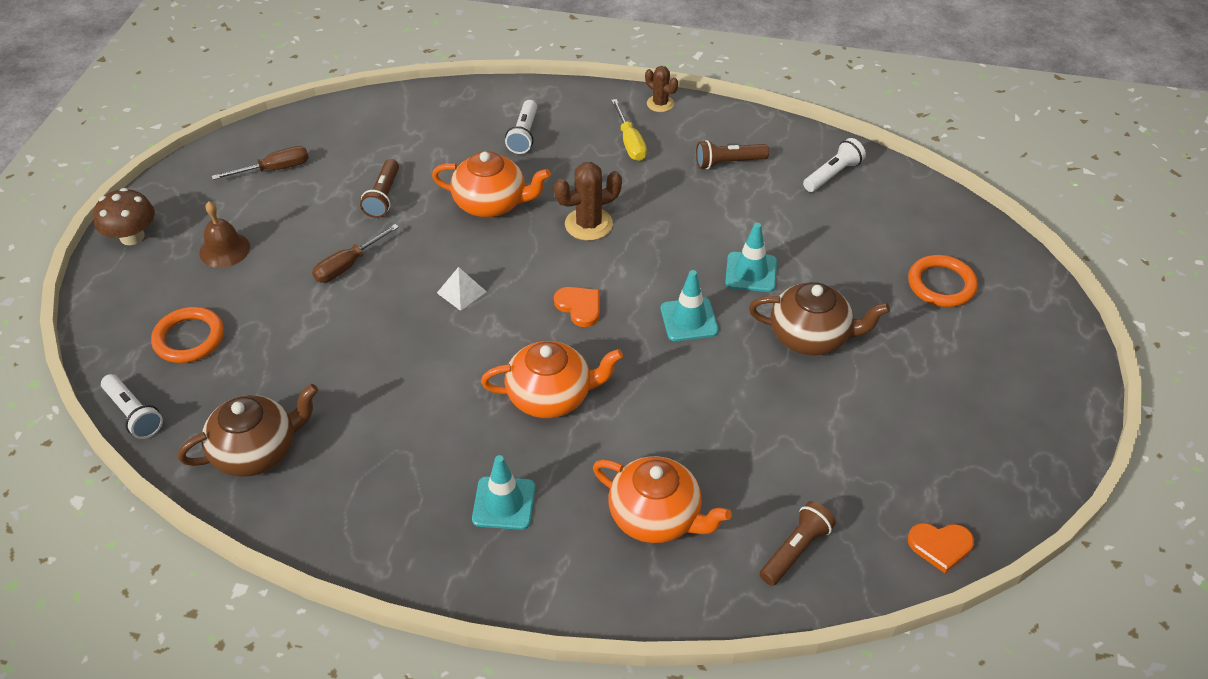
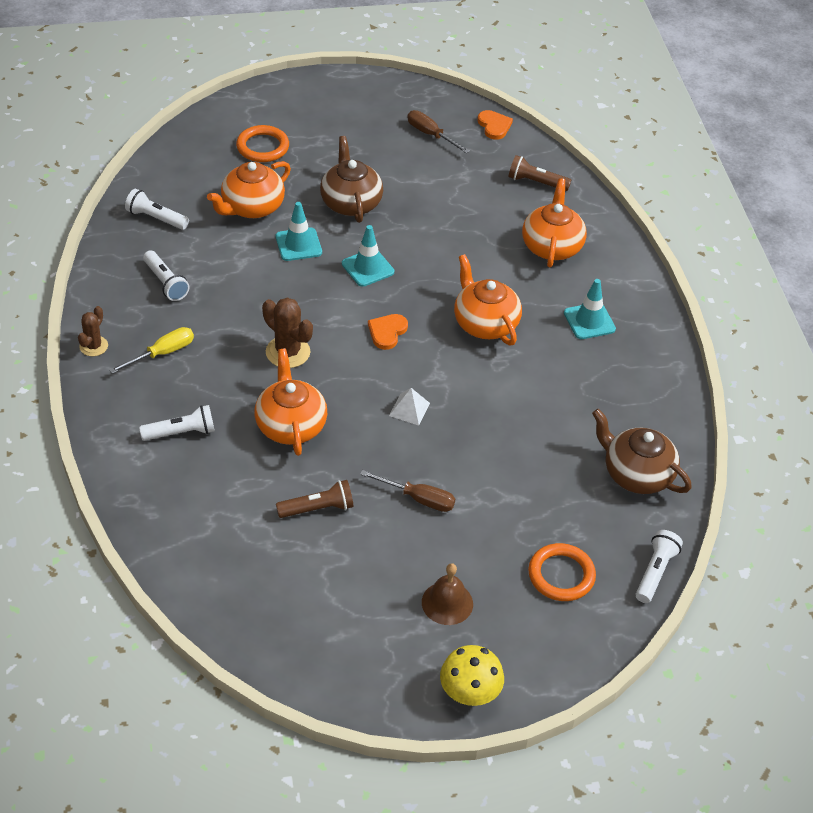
camera: 115 degrees left, 0 degrees up
(132, 237) = (469, 692): brown mushroom -> yellow mushroom
(274, 169) = (318, 617): brown screwdriver -> brown screwdriver (430, 135)
(728, 162) = (165, 283): brown flashlight -> white flashlight
(829, 250) = (252, 207): none -> orange teapot

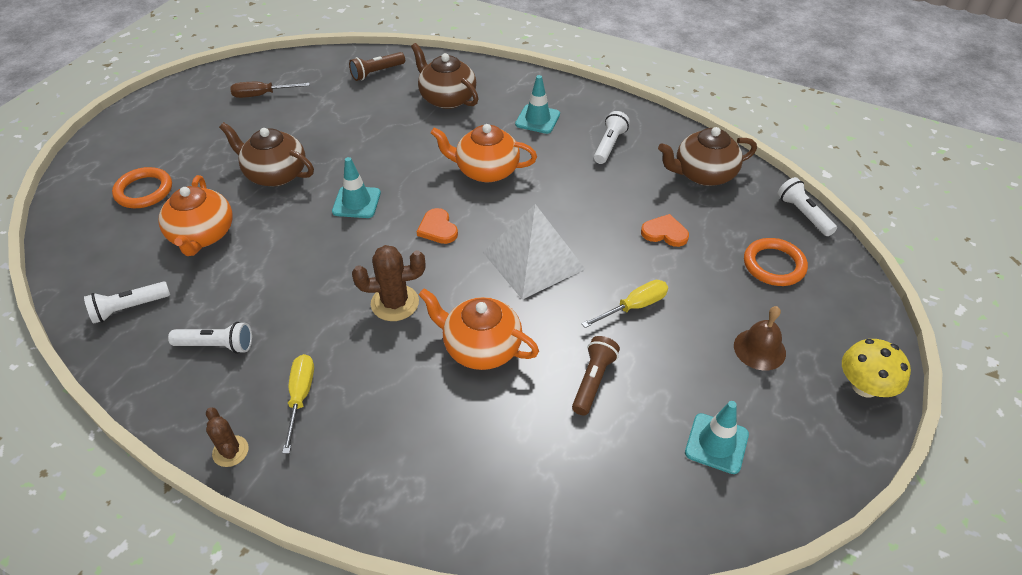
camera: 50 degrees left, 0 degrees up
(181, 432) = (414, 437): white flashlight -> white flashlight (609, 145)
(298, 244) = (281, 229): turquoise traffic cone -> turquoise traffic cone (716, 443)
(409, 409) = (533, 260): white pyramid -> white pyramid, size x2.33
(418, 498) = (634, 307): brown screwdriver -> yellow screwdriver
(494, 126) = (297, 62): orange heart -> orange heart (665, 233)
(551, 246) = (447, 98): orange teapot -> brown teapot

